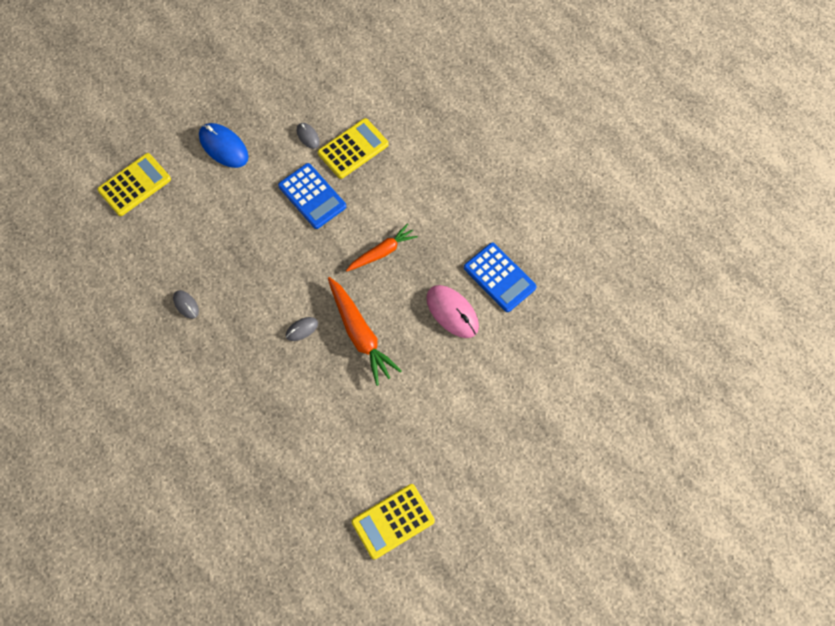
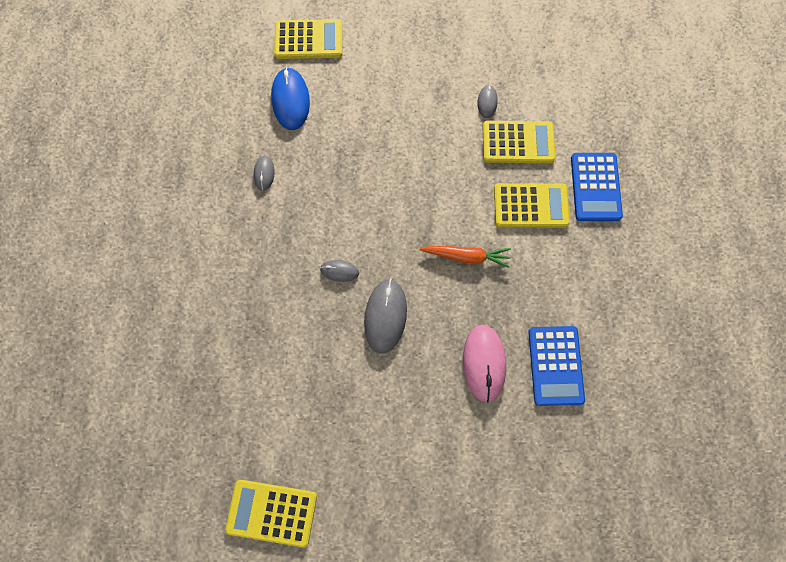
camera: 40 degrees right, 5 degrees up
(223, 147) = (407, 60): blue mouse -> blue mouse (291, 100)
(312, 196) = (446, 159): blue calculator -> blue calculator (595, 187)
(360, 334) = (385, 316): orange carrot -> grey mouse
(397, 185) = (530, 206): none -> yellow calculator

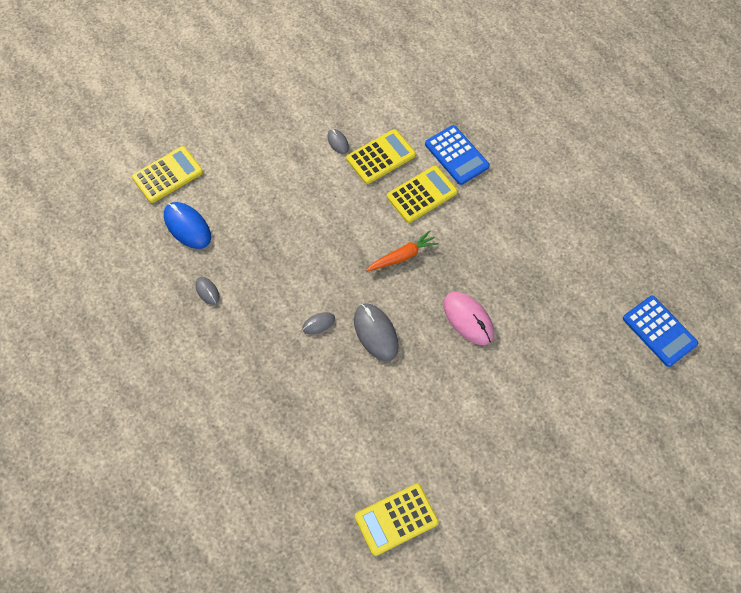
camera: 35 degrees left, 10 degrees down
(555, 365) = (517, 289): blue calculator -> blue calculator (659, 331)

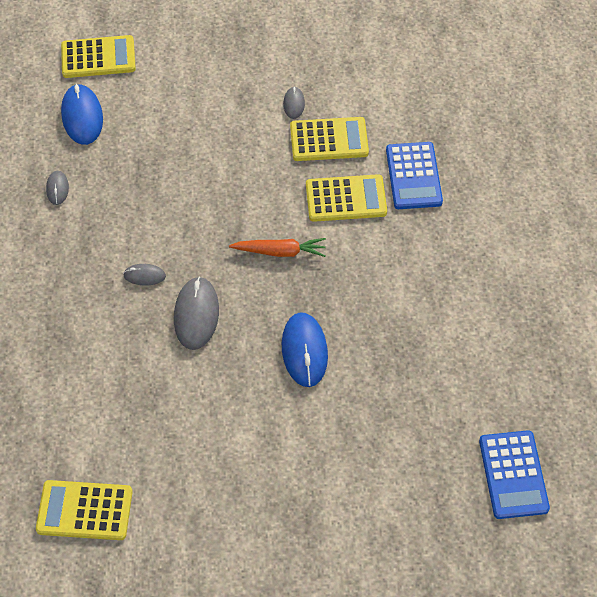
camera: 30 degrees right, 5 degrees down
(468, 319) = (304, 351): pink mouse -> blue mouse

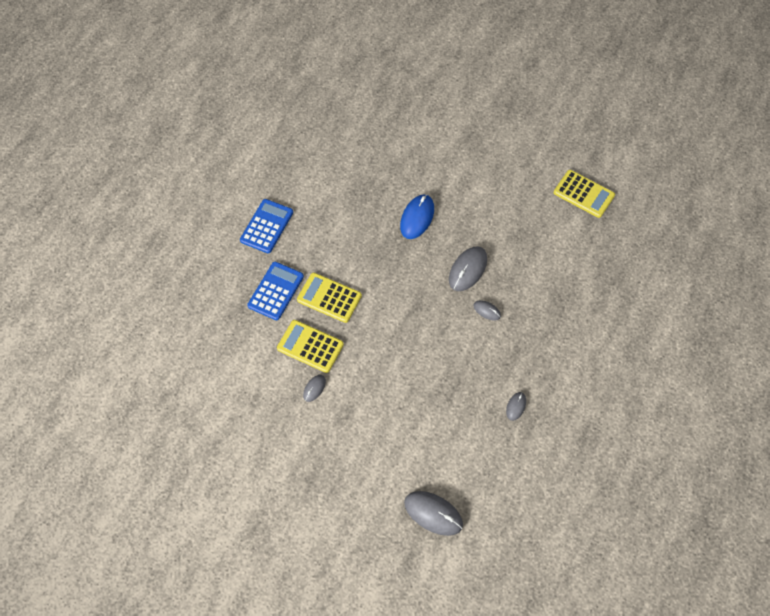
camera: 150 degrees left, 5 degrees up
(82, 116) = (471, 461): blue mouse -> none
(98, 57) = (433, 513): yellow calculator -> grey mouse
(280, 252) = (393, 284): orange carrot -> none
(513, 475) = (352, 108): blue calculator -> blue calculator (266, 226)

